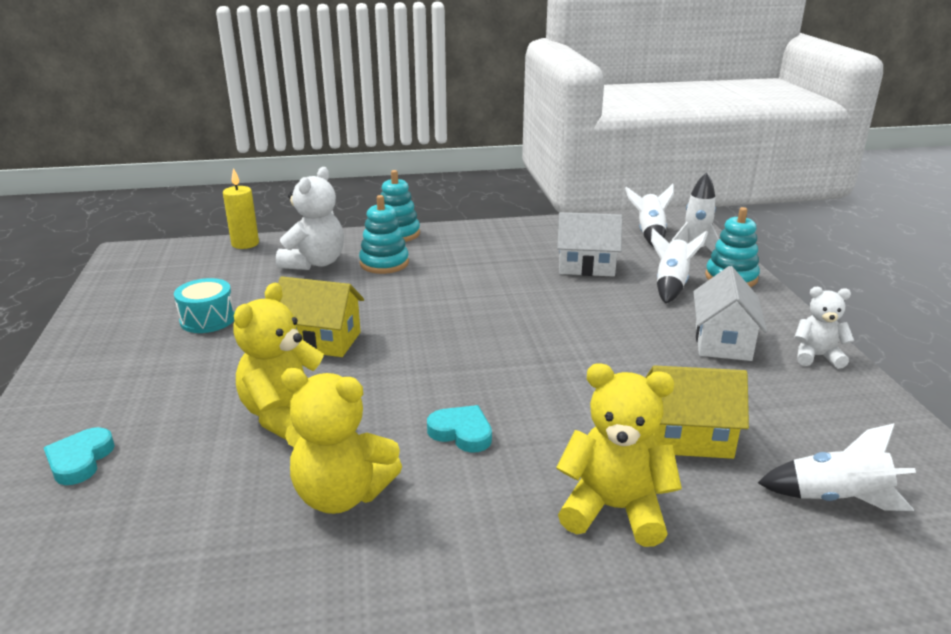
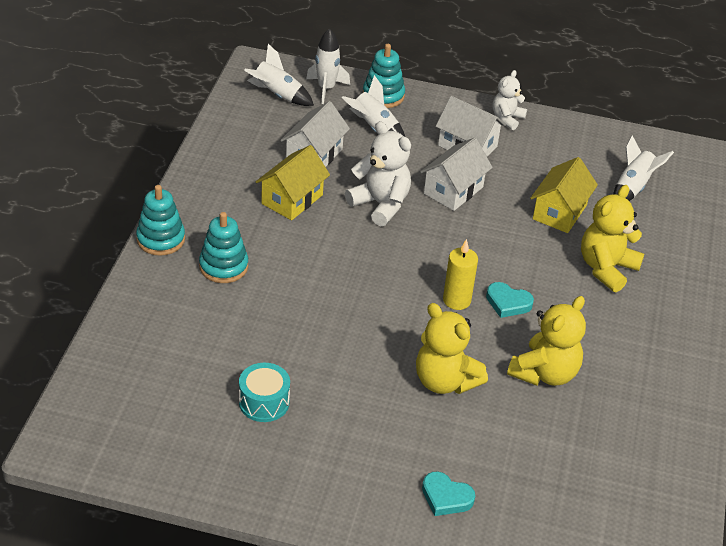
camera: 70 degrees left, 15 degrees up
(245, 244) = (102, 350): yellow candle -> yellow candle (457, 300)
(315, 263) = (189, 311): white teddy bear -> white teddy bear (380, 204)
(321, 341) = (346, 340): yellow house -> yellow house (292, 199)
(461, 432) = (508, 303): turquoise heart -> turquoise heart turned 120 degrees counterclockwise
(630, 349) = (453, 190): none -> white house

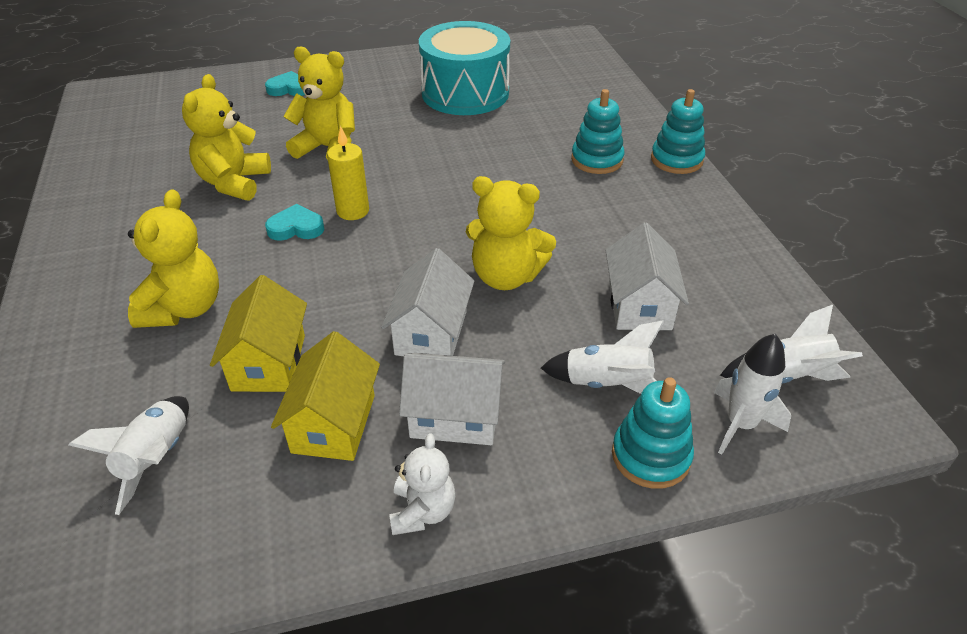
camera: 155 degrees right, 0 degrees up
(264, 402) = (465, 93): turquoise drum -> turquoise drum, size x2.03
(292, 199) = (605, 242): yellow house -> yellow house (334, 423)
(380, 204) = (506, 276): white teddy bear -> yellow teddy bear

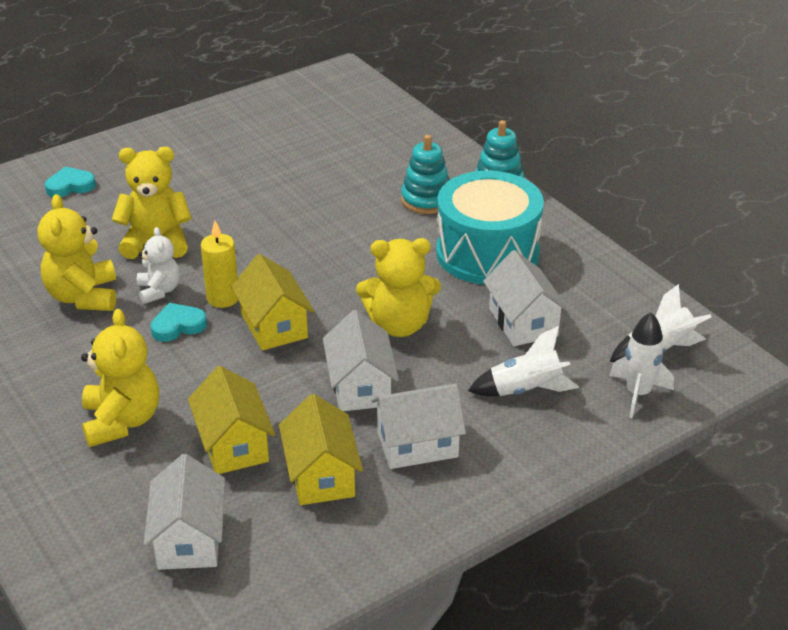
camera: 20 degrees left, 5 degrees down
(157, 458) = (189, 539): white rocket -> white house
(383, 248) = (274, 326): none -> yellow house
(422, 511) = (430, 515): white teddy bear -> white teddy bear (159, 290)
(465, 93) = (262, 155): turquoise drum -> turquoise drum (487, 253)
(650, 456) = (581, 433): turquoise stacking toy -> none

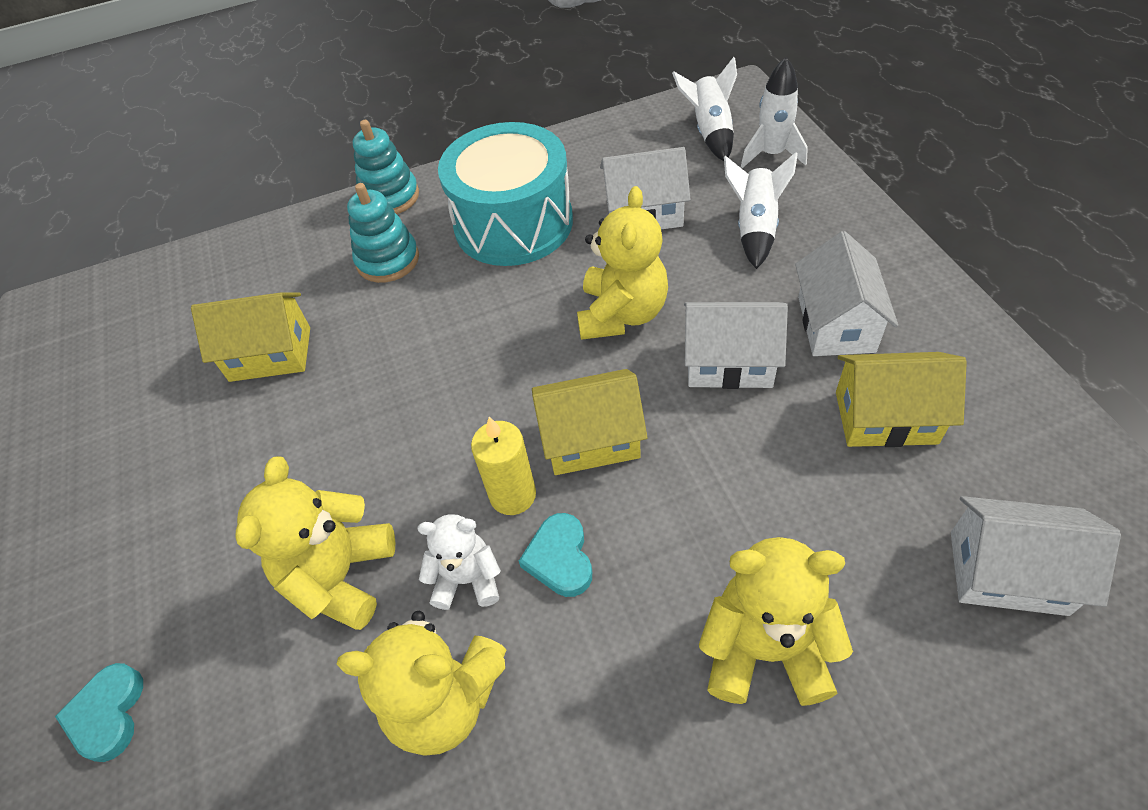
camera: 70 degrees left, 15 degrees up
(233, 444) = (825, 506): yellow house -> yellow house (270, 354)

